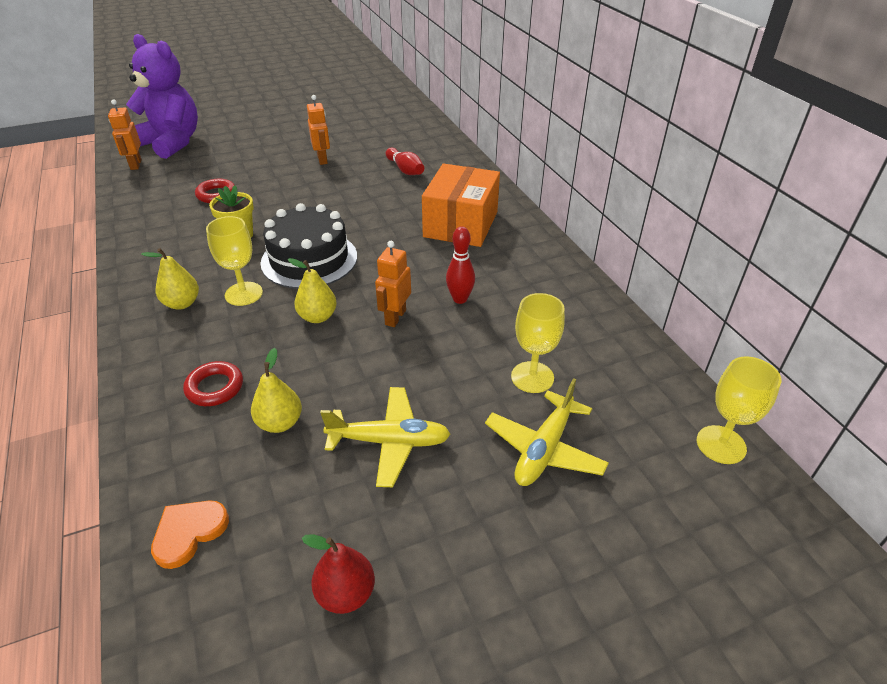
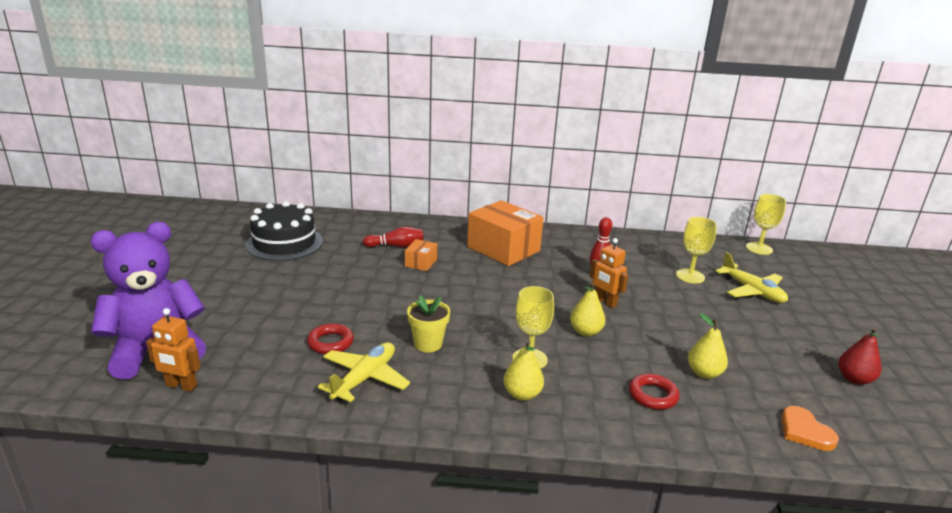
camera: 65 degrees left, 15 degrees down
(309, 259) = (500, 318): black cake -> black cake (284, 243)
(322, 159) = (328, 274): orange robot -> none
(383, 191) = (421, 263): none -> orange box
(389, 442) = (734, 336): yellow plane -> yellow plane (365, 379)

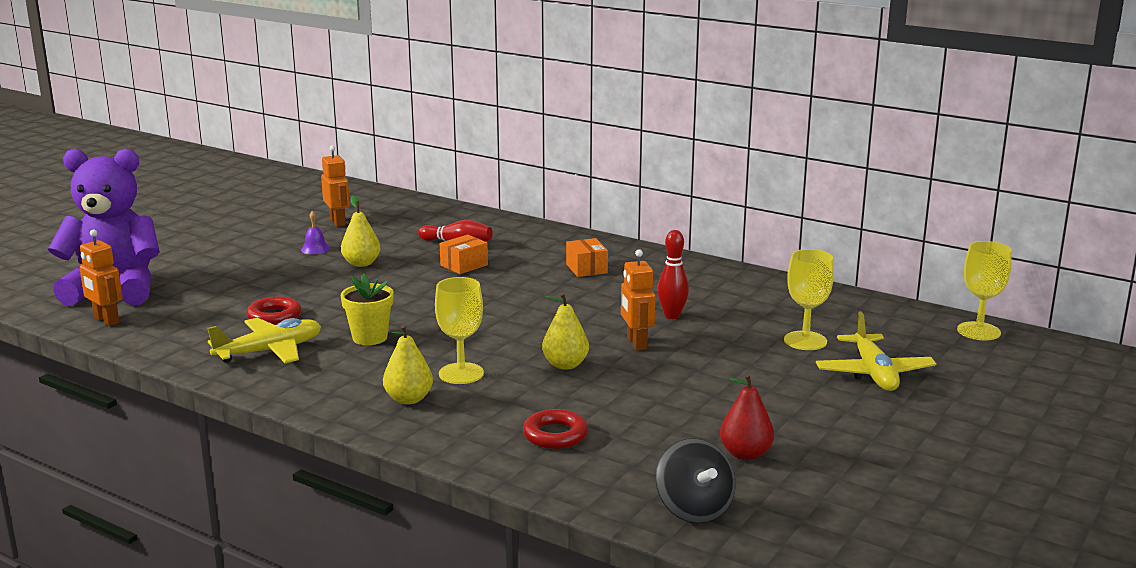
camera: 30 degrees right, 5 degrees down
(284, 243) = (338, 222): black cake -> orange robot
(293, 271) = (315, 249): none -> purple bell
(503, 249) = (586, 268): orange box -> orange box, size x0.46
(704, 373) = (654, 432): yellow pear -> yellow pear (361, 263)
(805, 431) = (694, 509): orange heart -> black spinning top
(854, 379) = (859, 486): red pear -> red pear (745, 454)

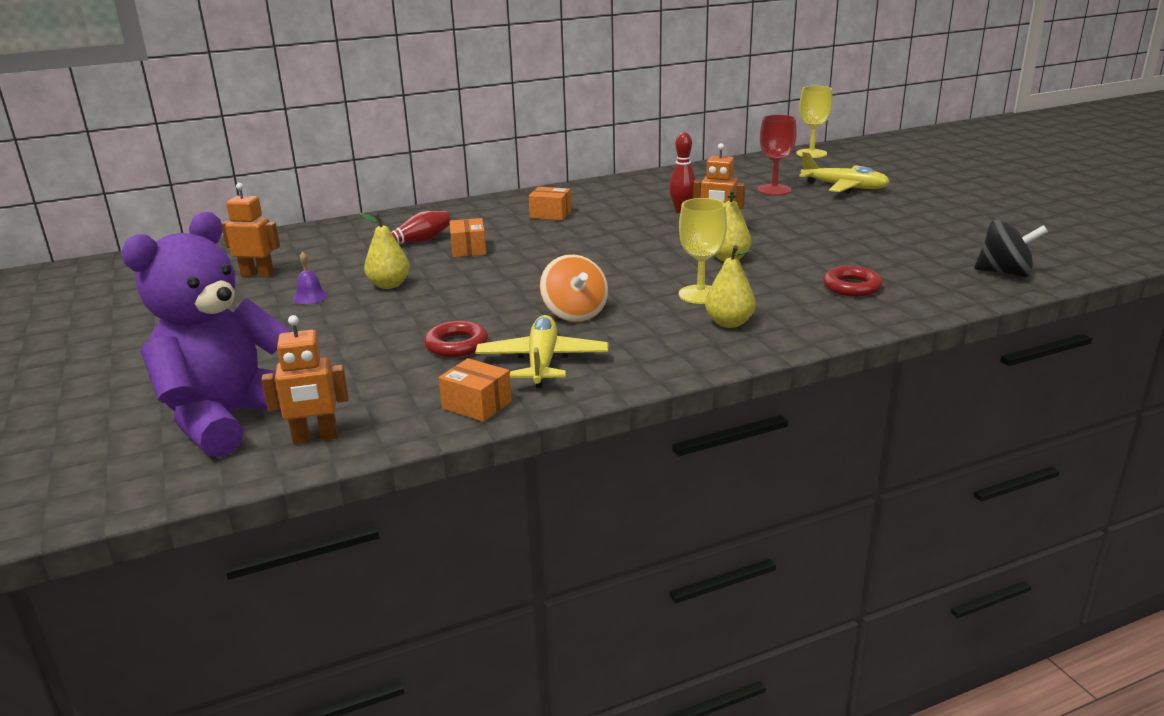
camera: 55 degrees left, 5 degrees up
(183, 350) = (476, 405): none -> orange box
(370, 338) = (575, 313): yellow flower pot -> orange spinning top
(745, 454) = (933, 242): red pear -> none
(805, 341) = (774, 190): yellow goblet -> red goblet

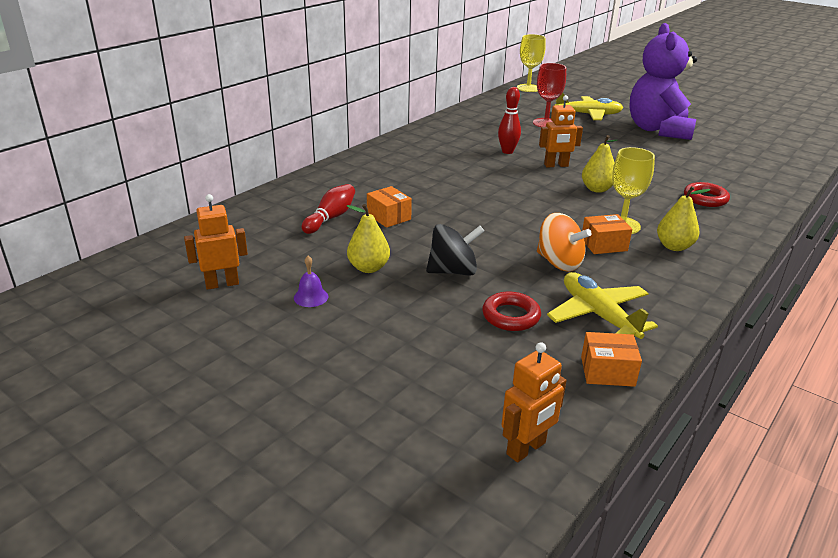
camera: 30 degrees left, 5 degrees up
(228, 419) = (420, 456): purple teddy bear -> purple teddy bear (658, 130)
(550, 214) = (410, 170): orange box -> orange box (604, 244)
(1005, 273) = (772, 170): black spinning top -> black spinning top (453, 271)

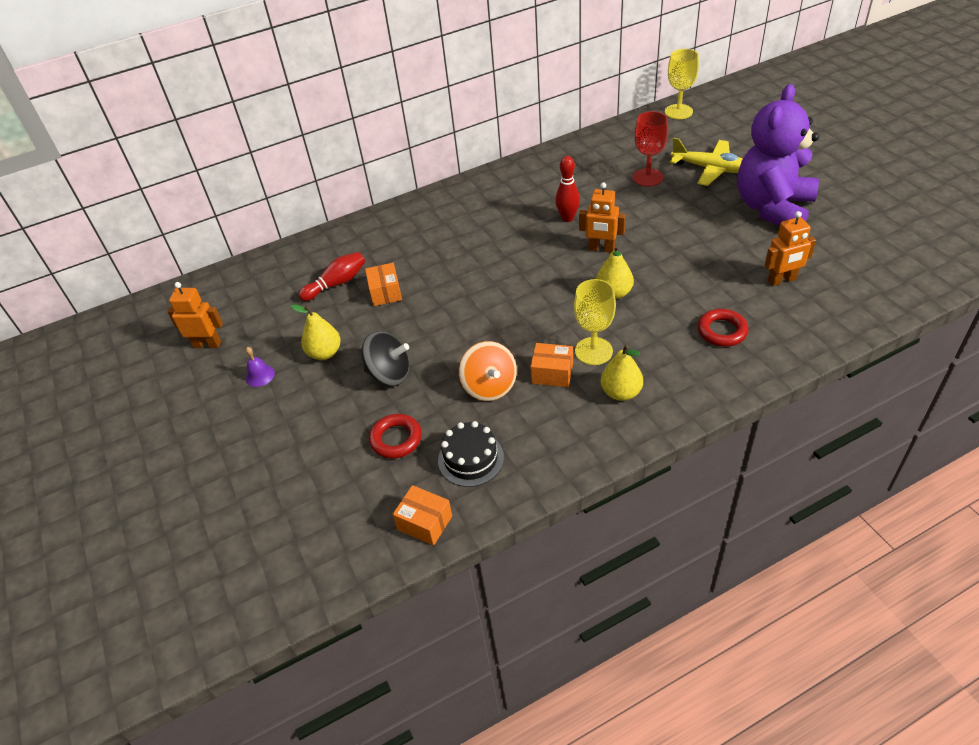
camera: 30 degrees right, 15 degrees up
(526, 449) = (302, 575): orange robot -> orange robot (782, 280)
(598, 315) = (471, 459): yellow plane -> black cake

